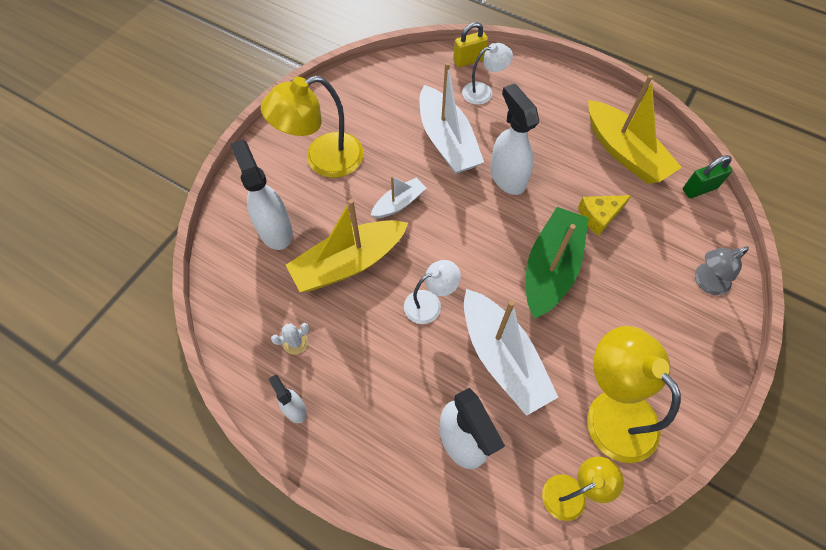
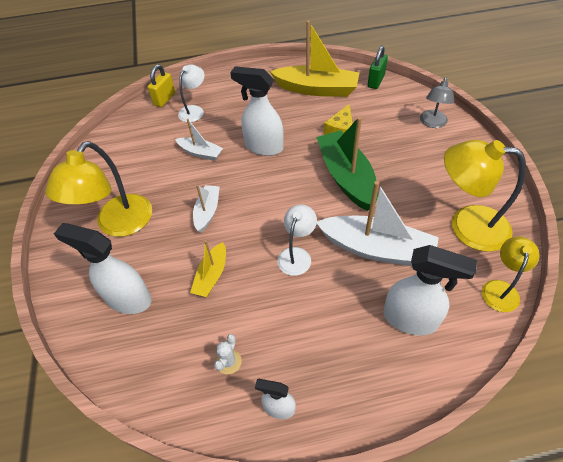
camera: 40 degrees left, 10 degrees down
(348, 263) = (211, 275): yellow boat -> yellow boat, size x0.53
(447, 141) = (200, 153): white boat -> white boat, size x0.53

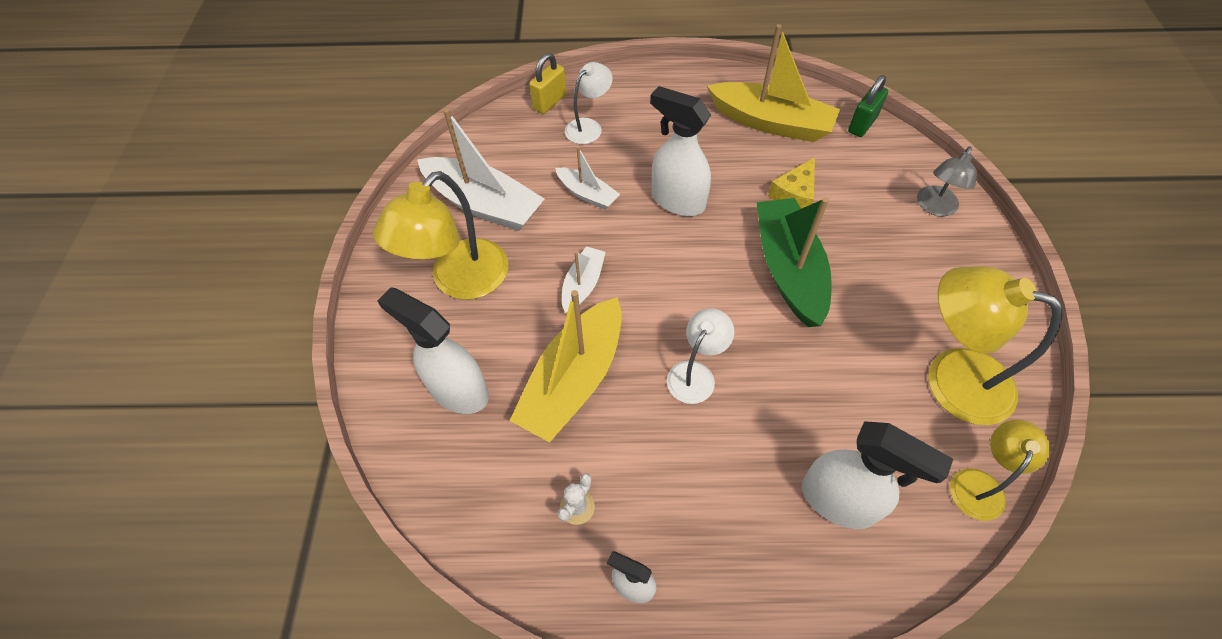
camera: 10 degrees right, 5 degrees up
(211, 275) = (574, 380): yellow boat -> yellow boat, size x1.89
(377, 249) = (811, 387): white boat -> white boat (484, 204)

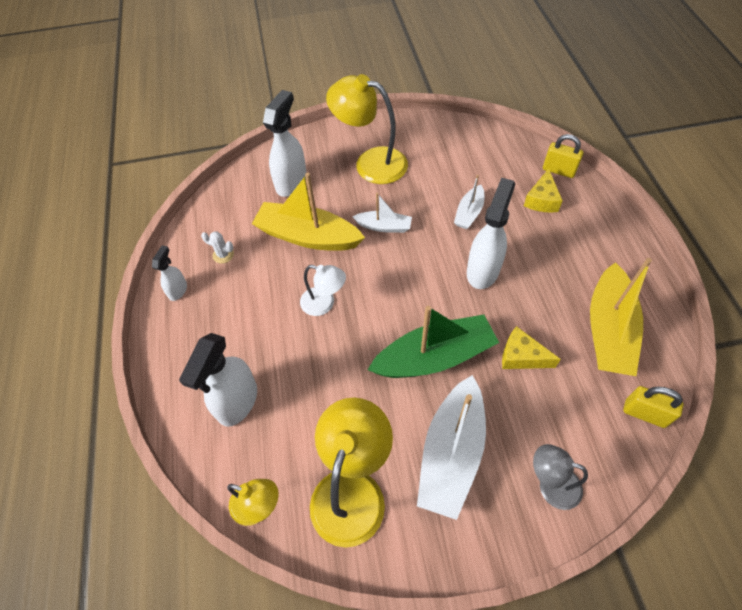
camera: 80 degrees right, 0 degrees up
(484, 204) = (439, 158): white boat -> white boat (451, 453)
(589, 127) = (541, 200): white lamp -> yellow cheese
(862, 124) = (644, 413): green padlock -> yellow padlock

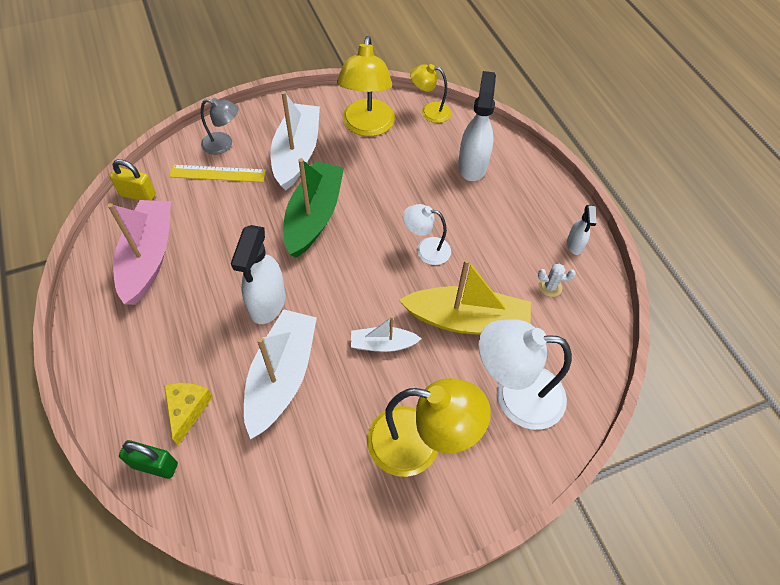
camera: 165 degrees right, 0 degrees up
(291, 182) = (515, 395): white spray bottle -> white lamp
(434, 357) = (314, 216): green boat -> green boat turned 135 degrees clockwise
(469, 213) = (281, 377): white boat -> white boat, size x1.89
(521, 356) = (235, 225): yellow cheese -> none
(551, 434) = (218, 173): none -> yellow ruler
(558, 170) = (155, 465): yellow padlock -> green padlock
(608, 330) = (148, 257): yellow boat -> pink boat

